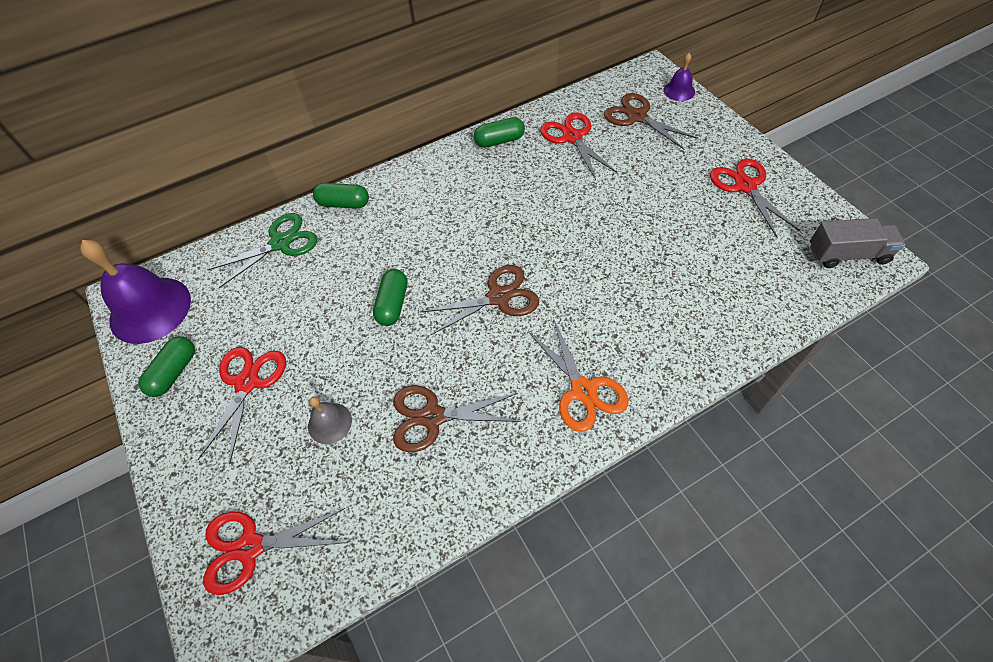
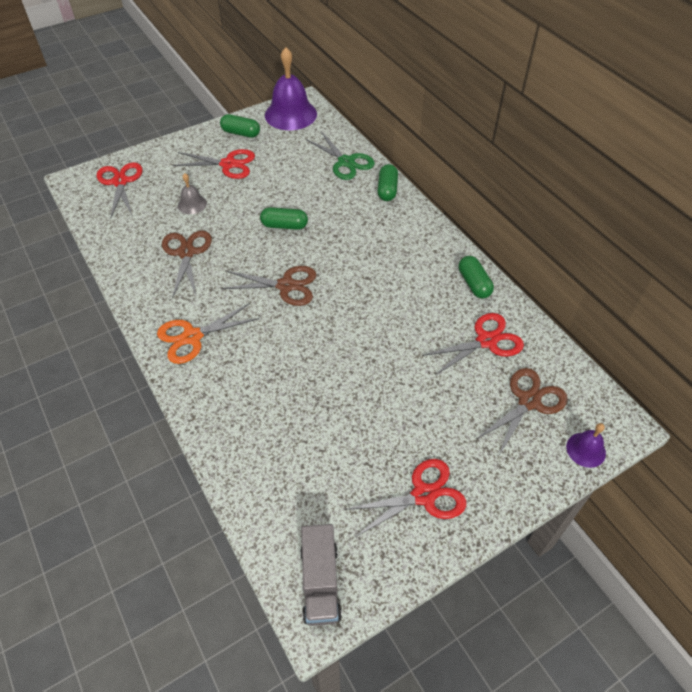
camera: 85 degrees right, 5 degrees down
(498, 297) = (286, 286): brown scissors -> brown scissors turned 60 degrees counterclockwise

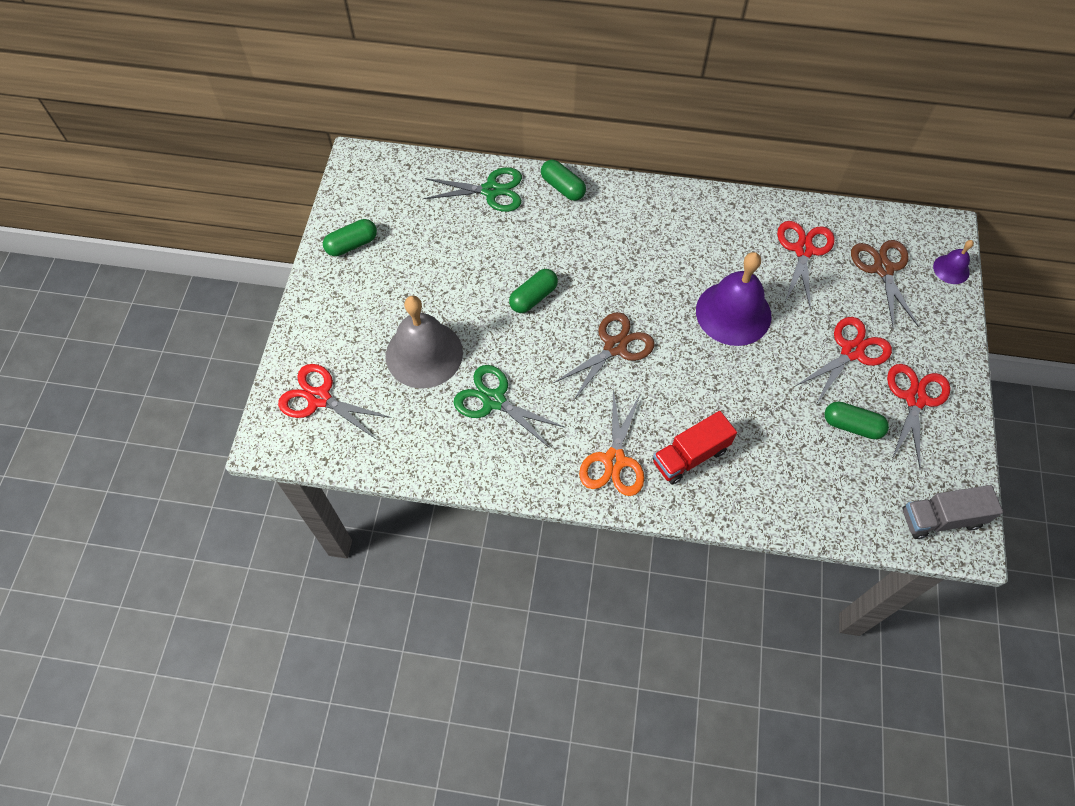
camera: 50 degrees left, 10 degrees up
(187, 253) = (494, 400): brown scissors -> green scissors
(192, 204) = (424, 354): grey bell -> grey bell, size x2.06
(228, 164) = (392, 286): red scissors -> red scissors (852, 351)
(233, 376) = (690, 456): none -> red truck
(290, 114) = (367, 184): purple bell -> purple bell (733, 313)
(320, 582) = (941, 518): grey truck -> grey truck turned 135 degrees clockwise
(474, 284) = (736, 212): green capsule -> green capsule (852, 425)

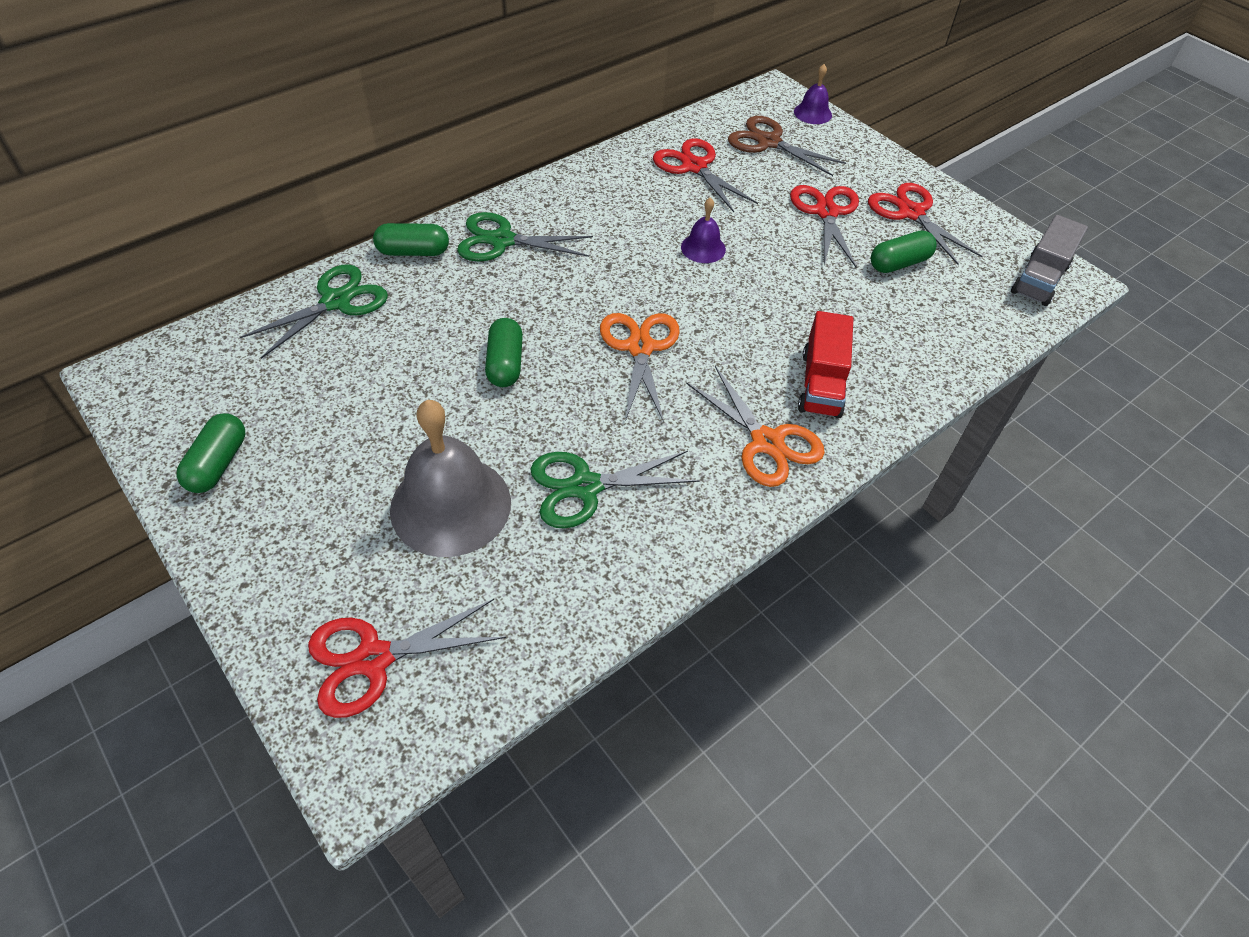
camera: 50 degrees left, 10 degrees down
(615, 347) = (640, 348): brown scissors -> orange scissors
(619, 216) = (502, 240): none -> green scissors
(733, 313) = (703, 248): purple bell -> purple bell, size x0.49

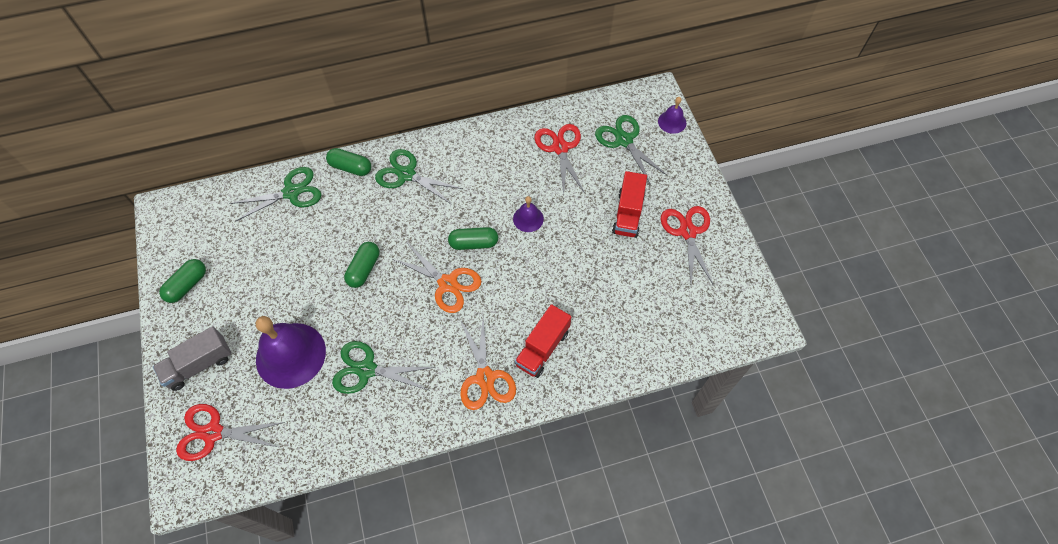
camera: 25 degrees right, 10 degrees up
(450, 505) = (290, 355): grey bell -> purple bell
(640, 348) = (447, 284): orange scissors -> orange scissors turned 105 degrees clockwise
(769, 142) = (624, 140): brown scissors -> green scissors
(826, 212) = (628, 214): red scissors -> red truck
(899, 263) = (652, 272): green capsule -> green capsule (474, 243)
(1039, 279) = (743, 316): grey truck -> grey truck (199, 364)

